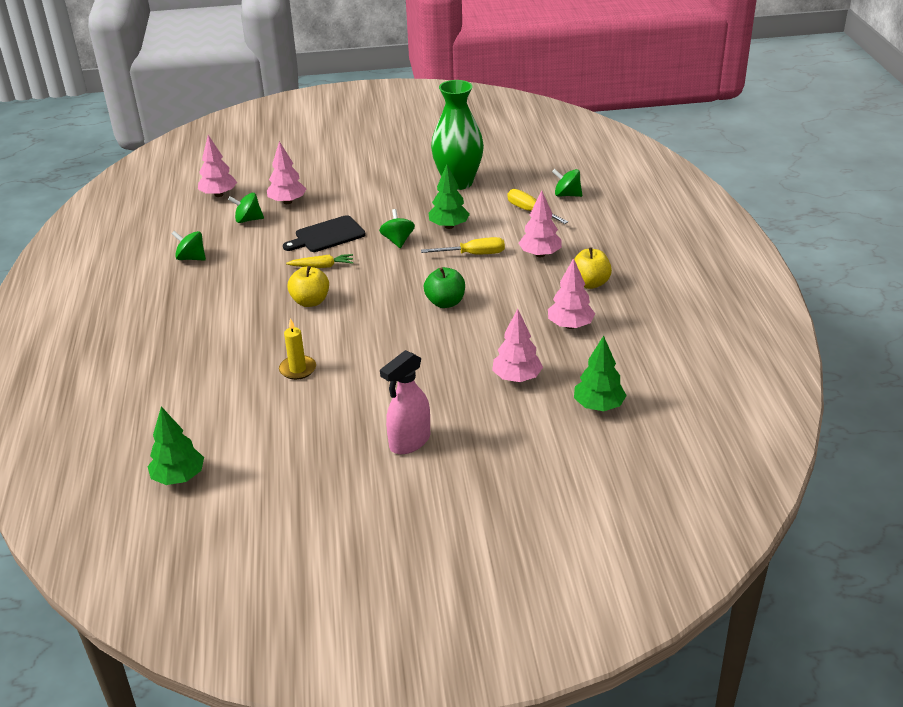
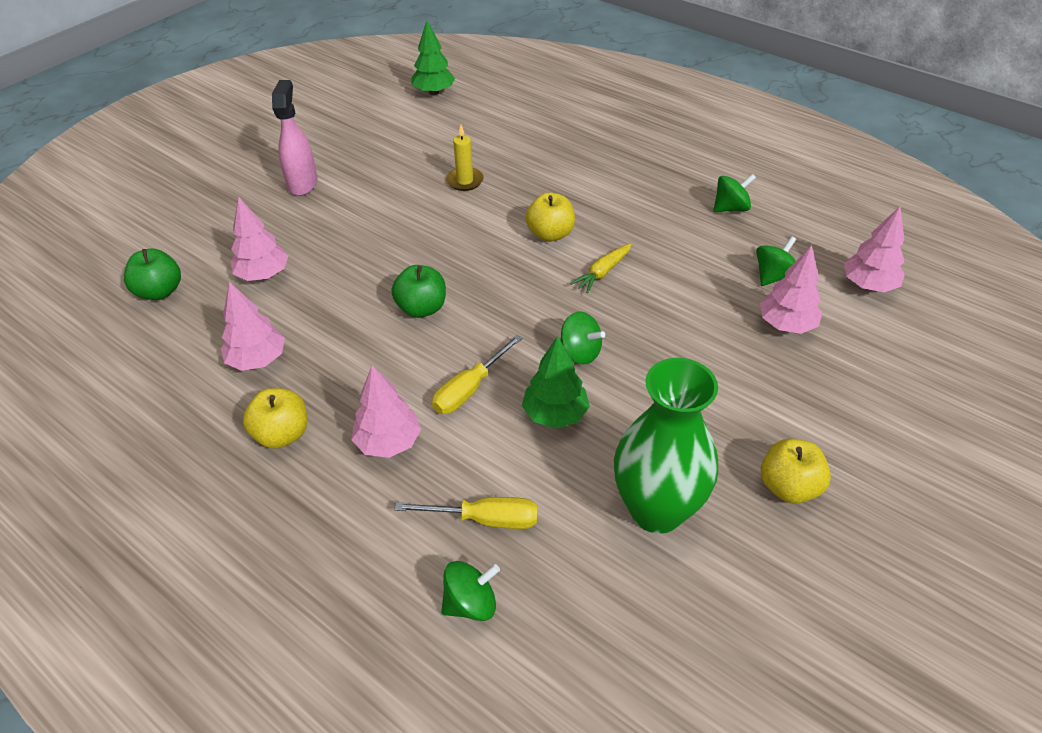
camera: 135 degrees right, 10 degrees up
(327, 235) = (663, 310): black cutting board -> none
(398, 165) = (788, 487): none -> yellow apple
(598, 406) = (160, 292): green tree -> green apple

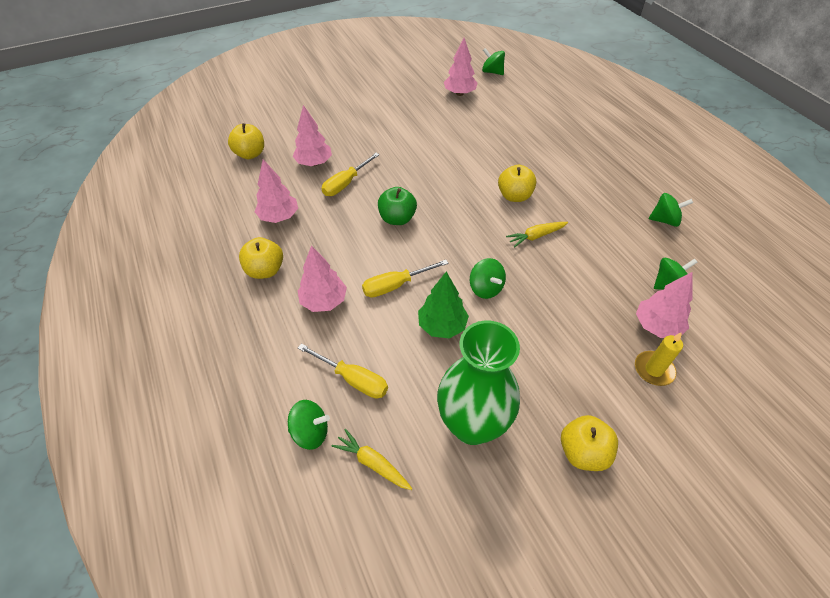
camera: 25 degrees right, 5 degrees up
(160, 292) = (250, 154): green apple -> yellow apple
(302, 183) = (372, 110): pink spray bottle -> none
(325, 287) = (346, 184): none -> yellow screwdriver
(434, 92) = (492, 72): green tree -> green spinning top
(465, 181) = (477, 140): yellow candle -> yellow candle (653, 370)
(569, 603) = (373, 463): none -> yellow carrot
(868, 285) = (746, 320): pink tree -> pink tree (459, 93)

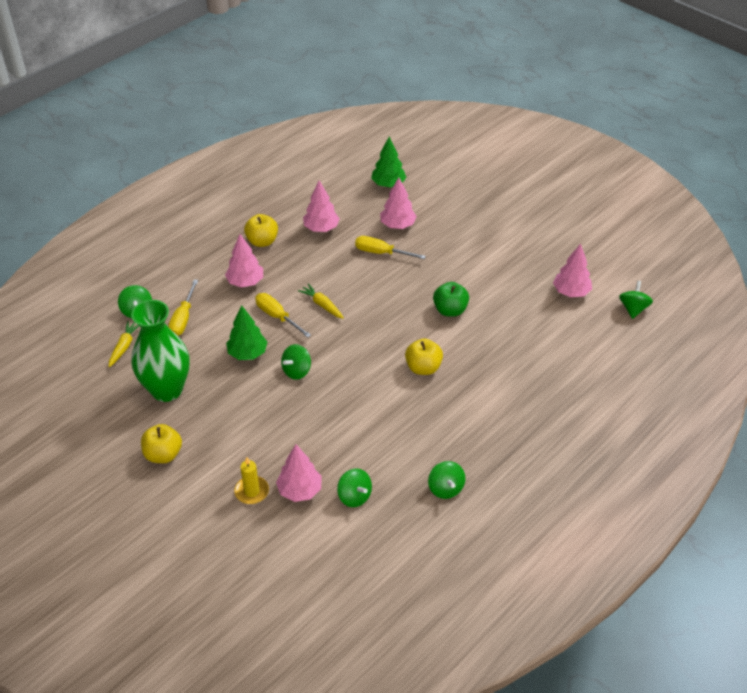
camera: 70 degrees right, 5 degrees down
(250, 154) = (388, 184): yellow apple -> green tree
(397, 219) = (353, 297): green apple -> green apple (450, 310)
(536, 236) = (374, 392): yellow carrot -> yellow carrot (322, 305)

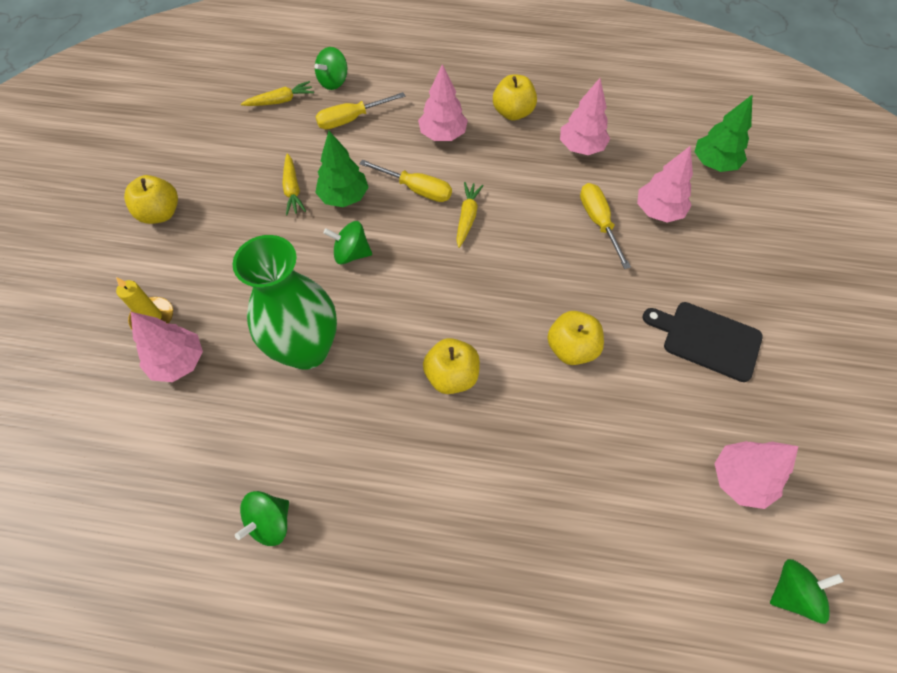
camera: 55 degrees right, 15 degrees up
(167, 390) = (247, 164): green vase -> green vase (307, 349)
(214, 376) = (292, 189): none -> yellow carrot
(277, 316) = (416, 189): yellow screwdriver -> yellow screwdriver turned 105 degrees clockwise
(354, 496) = (200, 423): green spinning top -> none
(450, 310) = (571, 348): green apple -> yellow apple
(491, 256) = (707, 339): none -> black cutting board

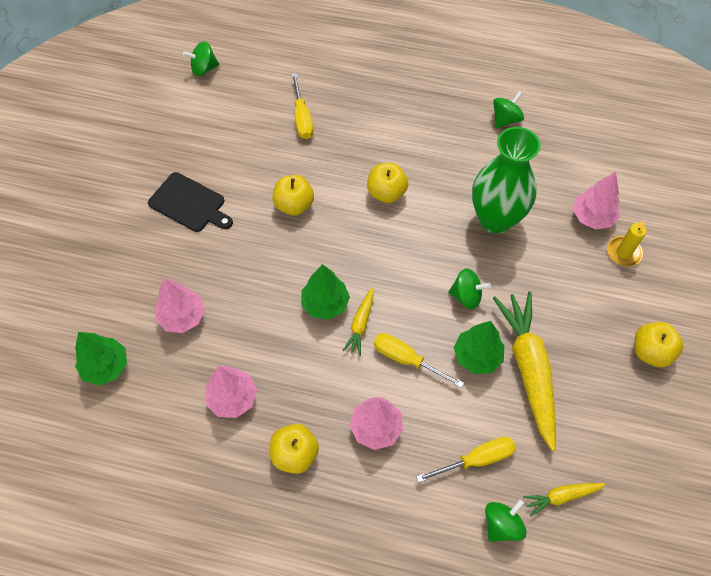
camera: 175 degrees left, 0 degrees up
(292, 189) = (528, 369): yellow carrot -> yellow carrot, size x2.12
(509, 234) = (325, 304): none -> green tree
(598, 222) = (241, 310): yellow screwdriver -> yellow screwdriver (302, 118)
(740, 479) = (207, 120): pink tree -> none

